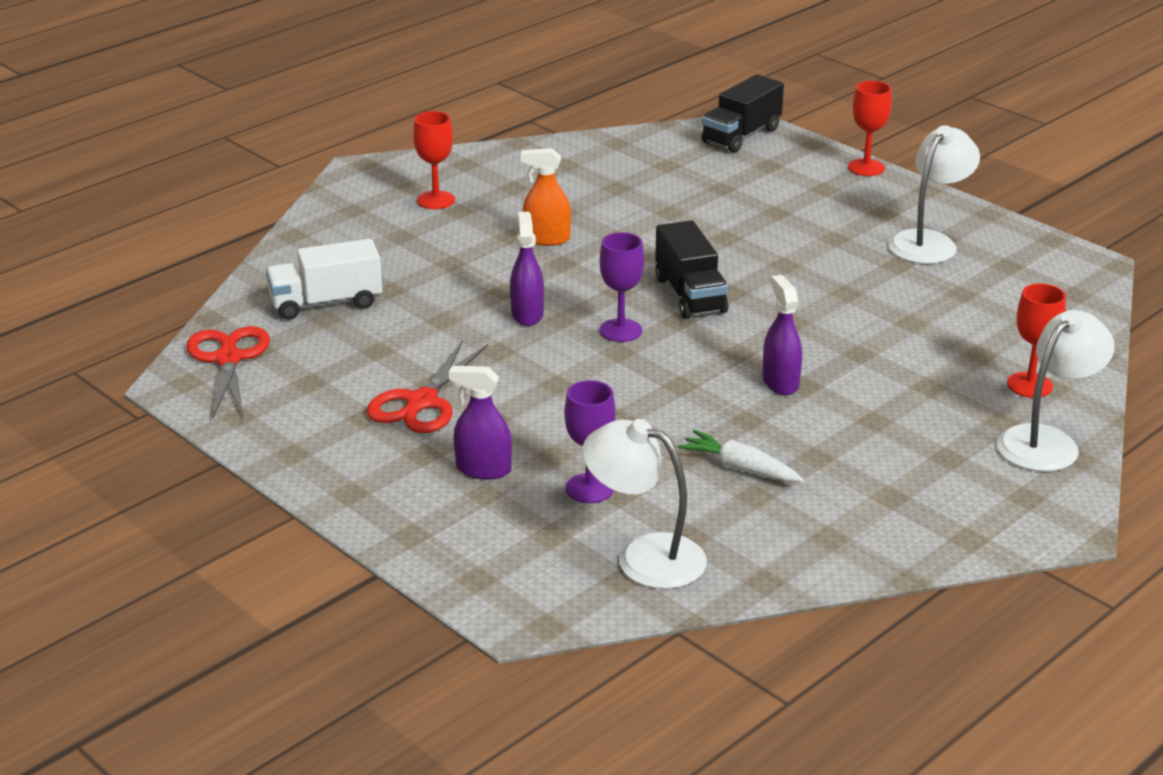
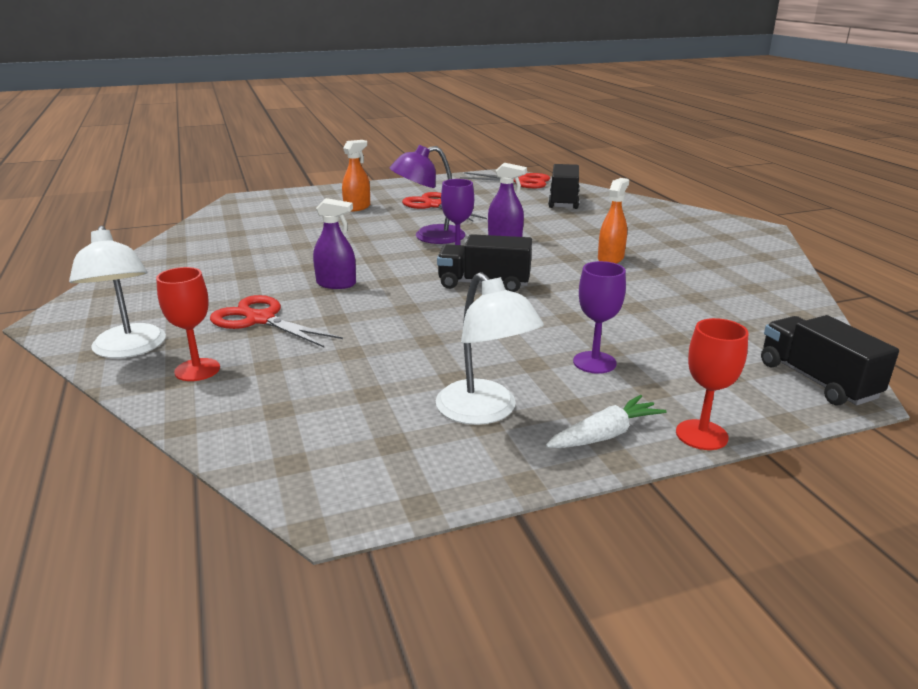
camera: 115 degrees right, 5 degrees down
(326, 303) = (563, 201): white truck -> black truck
(436, 200) = (696, 239): red goblet -> none
(483, 469) = (357, 207): purple spray bottle -> orange spray bottle
(569, 367) = (429, 237): none -> purple lamp
(589, 488) = (308, 222): purple goblet -> purple goblet (594, 362)
(644, 556) = (239, 222): white lamp -> none
(740, 468) = (269, 254): white carrot -> white carrot (605, 435)
(910, 394) = (260, 319): none -> red scissors

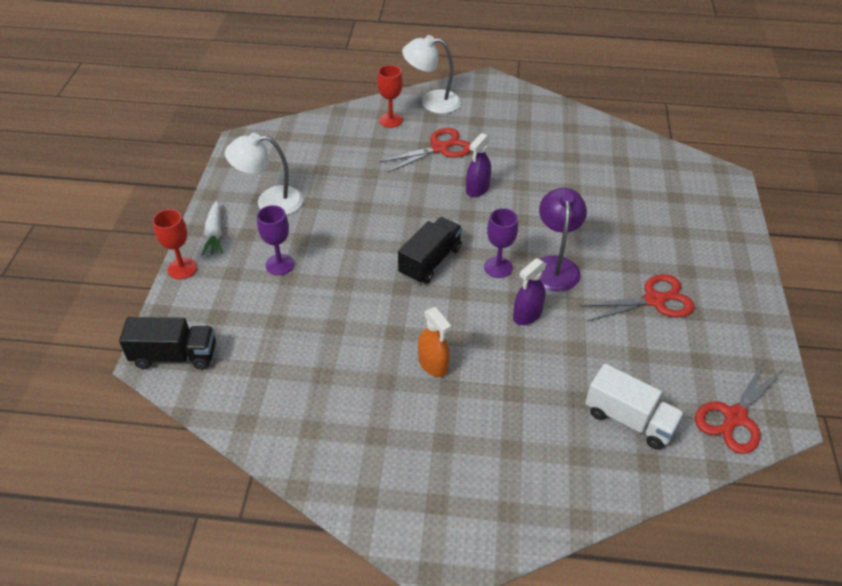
camera: 115 degrees right, 20 degrees up
(357, 207) = (668, 243): orange spray bottle -> none
(563, 201) = (629, 419): black truck -> white truck

